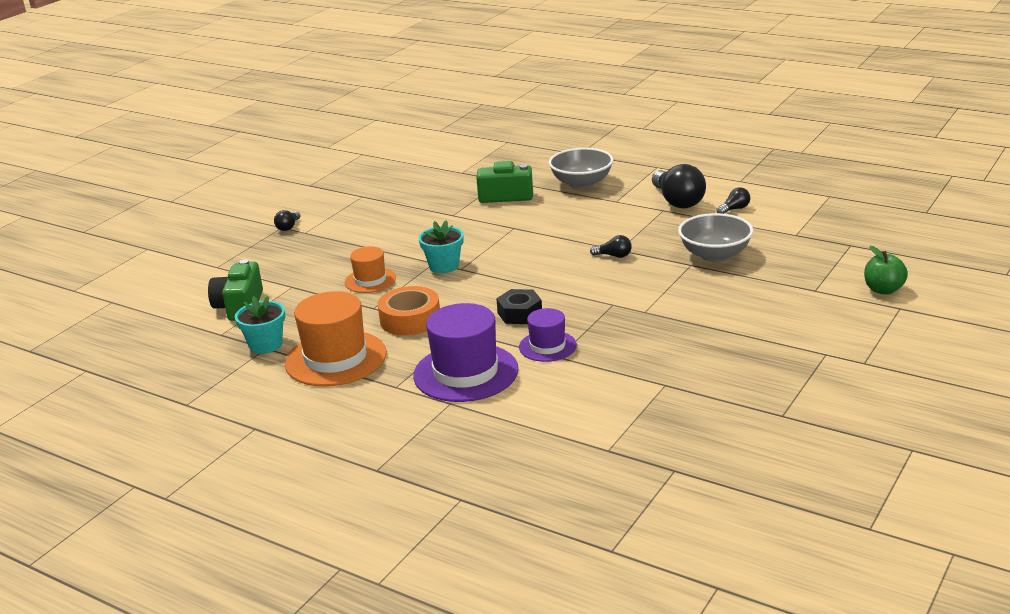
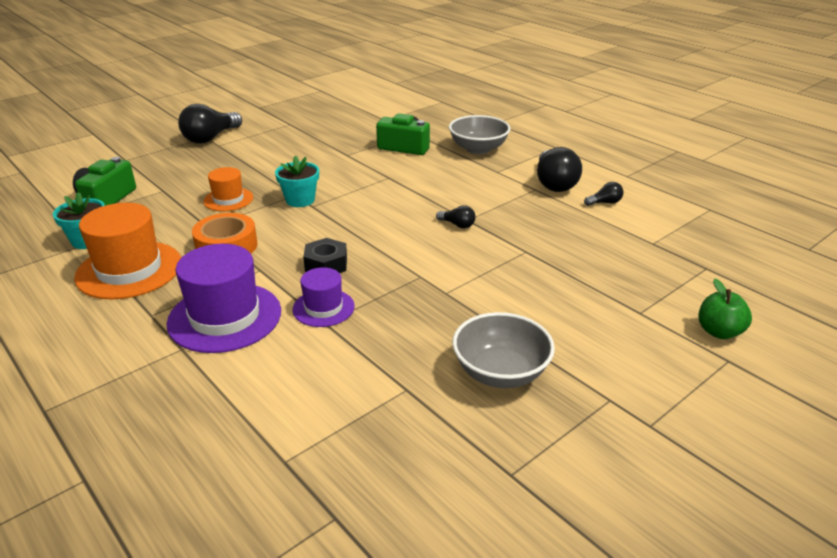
camera: 15 degrees right, 5 degrees up
(288, 227) = (210, 138): black light bulb -> black light bulb, size x2.09
(715, 255) = (556, 246): grey bowl -> grey bowl (500, 372)

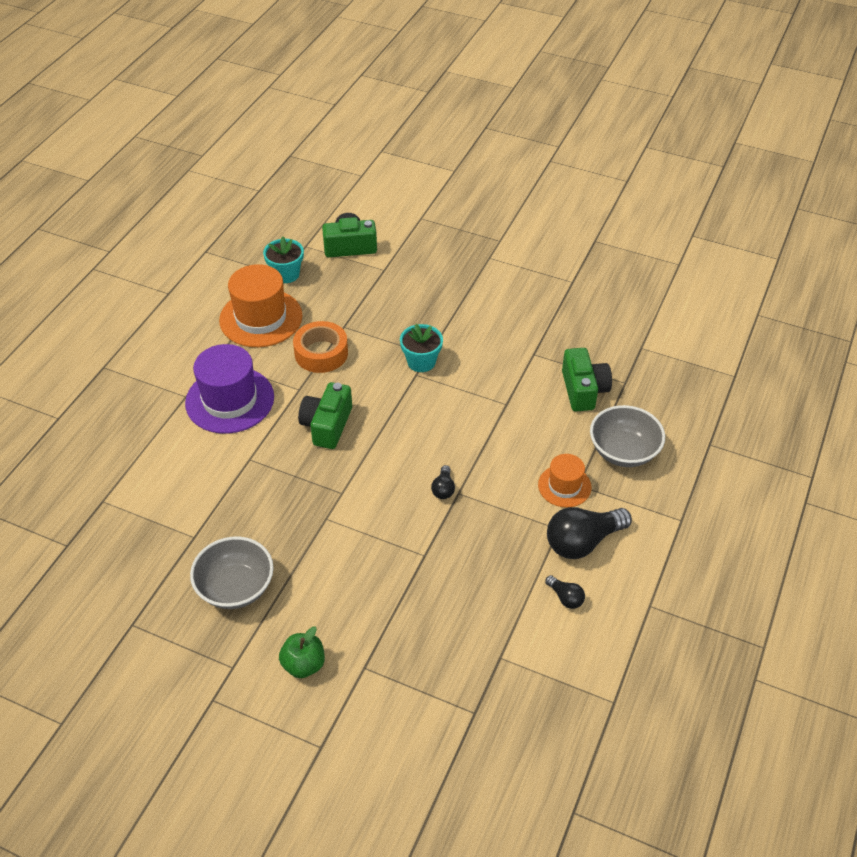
camera: 65 degrees right, 15 degrees up
(210, 138) = (499, 245): black light bulb -> none
(228, 199) = (393, 316): orange hat -> orange hat (564, 486)
(323, 308) = (267, 450): purple hat -> none
(326, 264) = (327, 425): black nut -> green camera
(719, 332) = (362, 735): green apple -> green apple (303, 664)

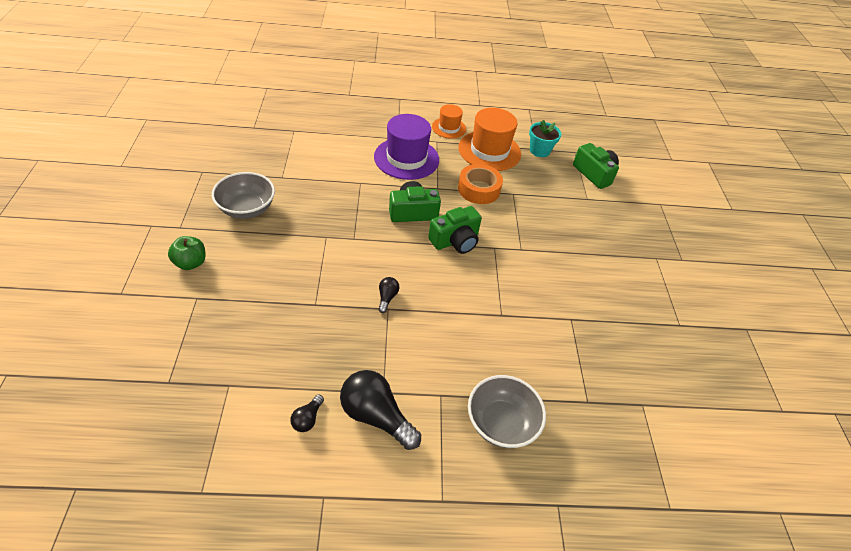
camera: 60 degrees right, 0 degrees up
(421, 362) = (509, 247): turquoise flower pot -> none
(443, 489) = (387, 297): black light bulb -> black light bulb turned 120 degrees clockwise
(564, 486) = (433, 384): orange hat -> orange hat (449, 128)
(583, 390) = (555, 369): green camera -> green camera (455, 240)

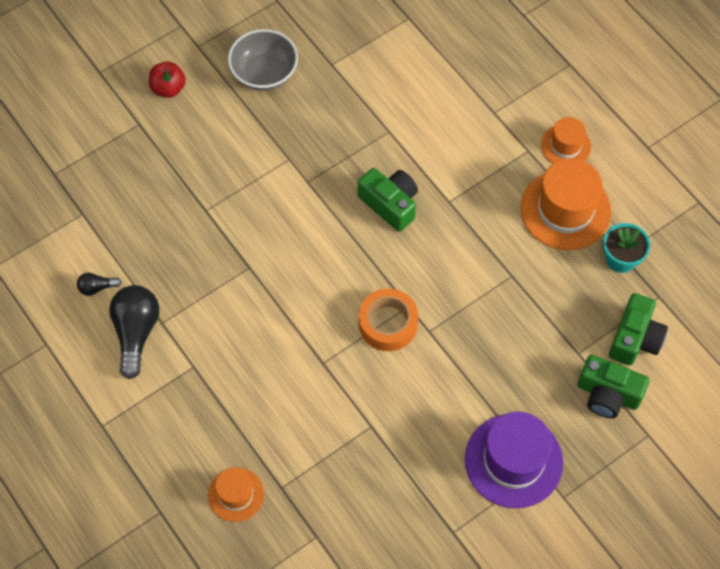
camera: 60 degrees right, 15 degrees up
(190, 263) = (168, 88): green apple -> red apple
(387, 297) = (261, 258): black light bulb -> none
(406, 158) = (468, 143): purple hat -> purple hat (513, 461)
(455, 240) = (385, 266): green camera -> green camera (608, 394)
(478, 189) = (485, 240): orange tape -> orange tape (388, 324)
(501, 423) = (203, 428): grey bowl -> none
(575, 436) = (236, 494): none -> orange hat

